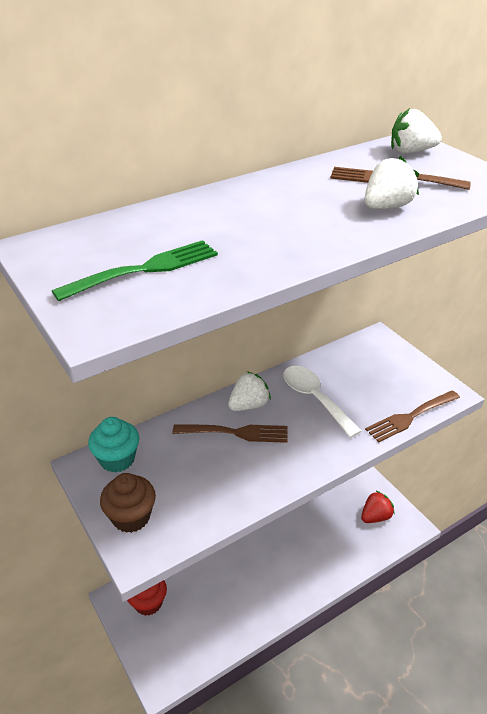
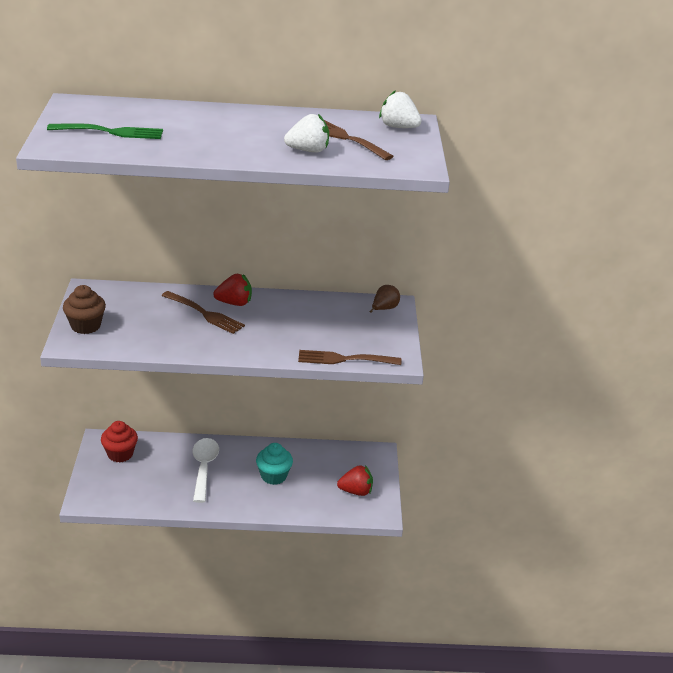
camera: 30 degrees right, 5 degrees down
(117, 459) = (111, 294): turquoise cupcake -> turquoise cupcake (273, 476)
(249, 405) = (234, 303): white strawberry -> red strawberry
(315, 399) = (287, 319): white spoon -> white spoon (204, 468)
(376, 346) = (384, 309): none -> brown pear

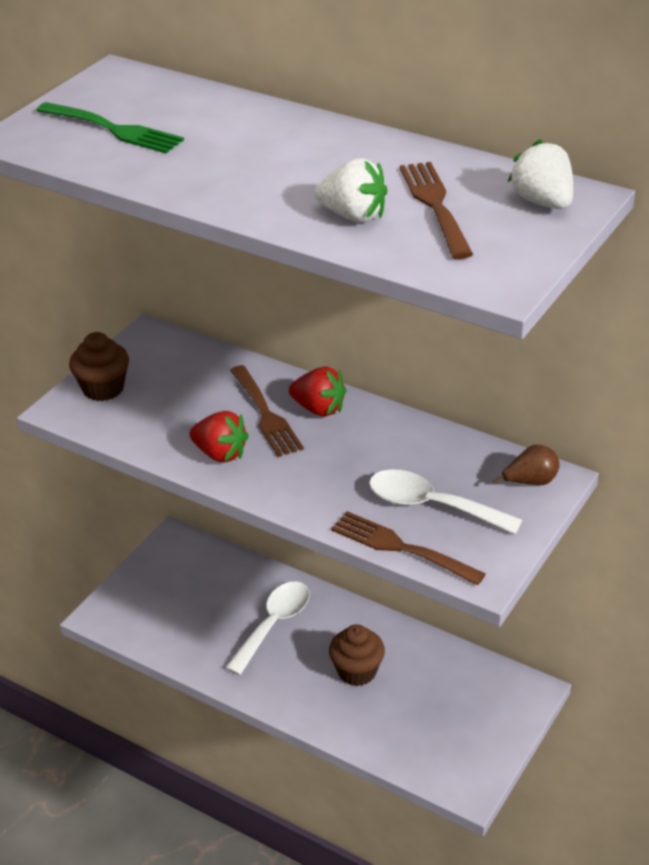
camera: 35 degrees right, 5 degrees up
(120, 454) = (184, 566): red cupcake -> none
(273, 476) = (357, 671): turquoise cupcake -> brown cupcake
(343, 334) = (432, 506): none -> white spoon
(356, 491) = (456, 739): red strawberry -> red strawberry (220, 454)

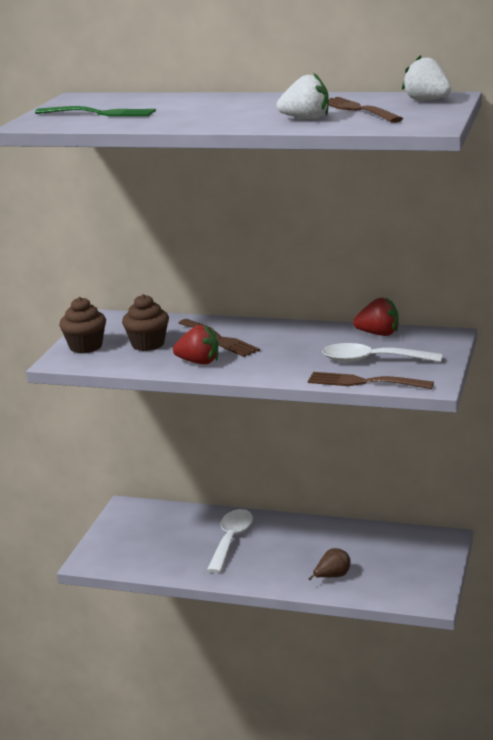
camera: 15 degrees left, 15 degrees down
(319, 409) = (257, 331): red strawberry -> red strawberry (378, 334)
(357, 671) = (310, 553): brown cupcake -> brown cupcake (148, 344)
(530, 482) = (433, 339): brown pear -> brown pear (332, 576)

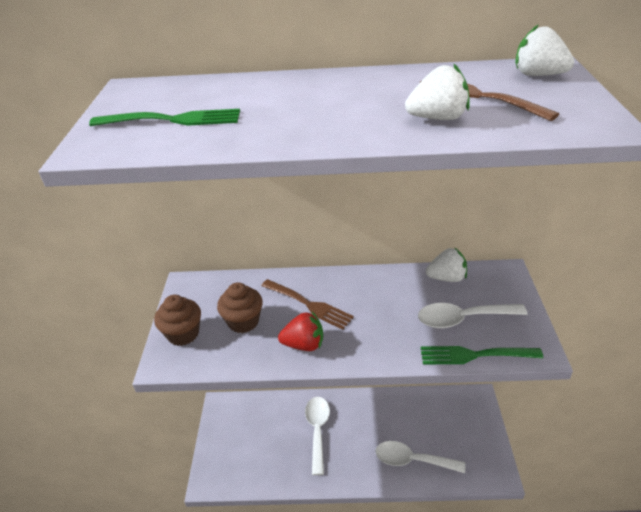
camera: 15 degrees left, 15 degrees up
(332, 576) = (412, 460): brown pear -> white spoon
(364, 382) = (474, 355): brown fork -> green fork
(378, 334) = (446, 278): red strawberry -> white strawberry

